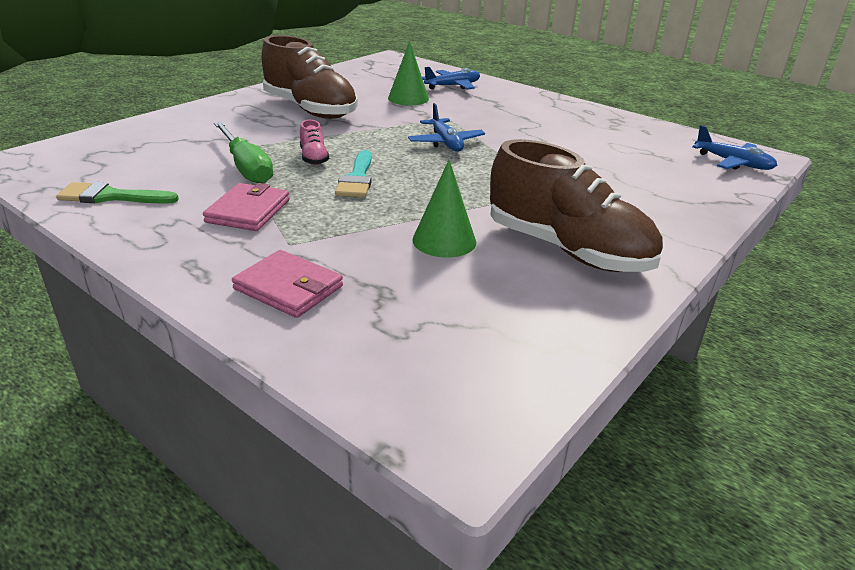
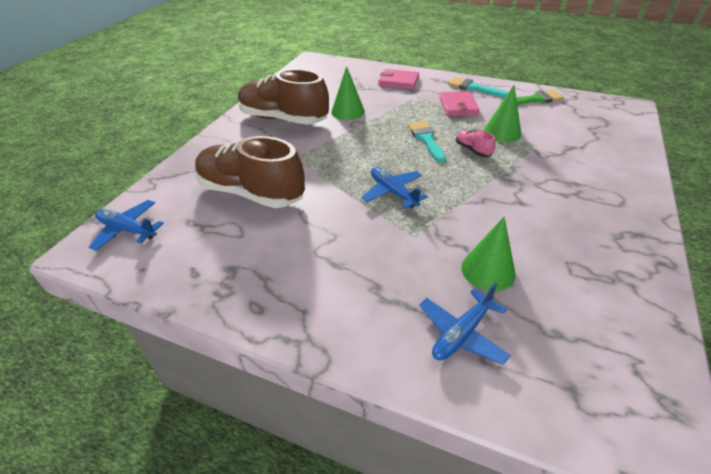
camera: 165 degrees right, 10 degrees up
(166, 238) = (473, 88): none -> turquoise brush
(246, 167) = (502, 132): green screwdriver -> green cone
(310, 110) = (554, 212): brown shoe -> brown shoe (251, 193)

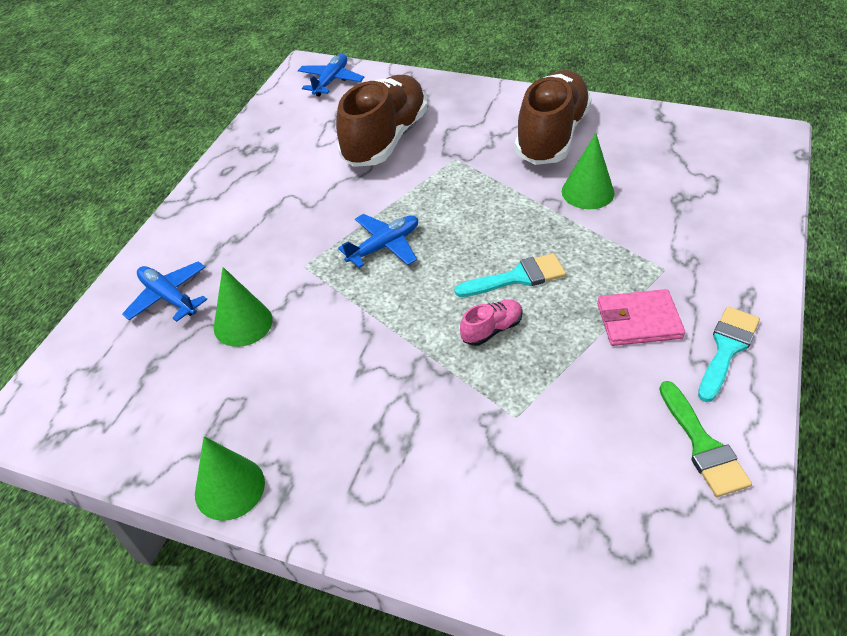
camera: 90 degrees right, 5 degrees up
(398, 81) = (718, 243): pink wallet -> none
(502, 132) = (554, 373): green cone -> green cone (229, 488)

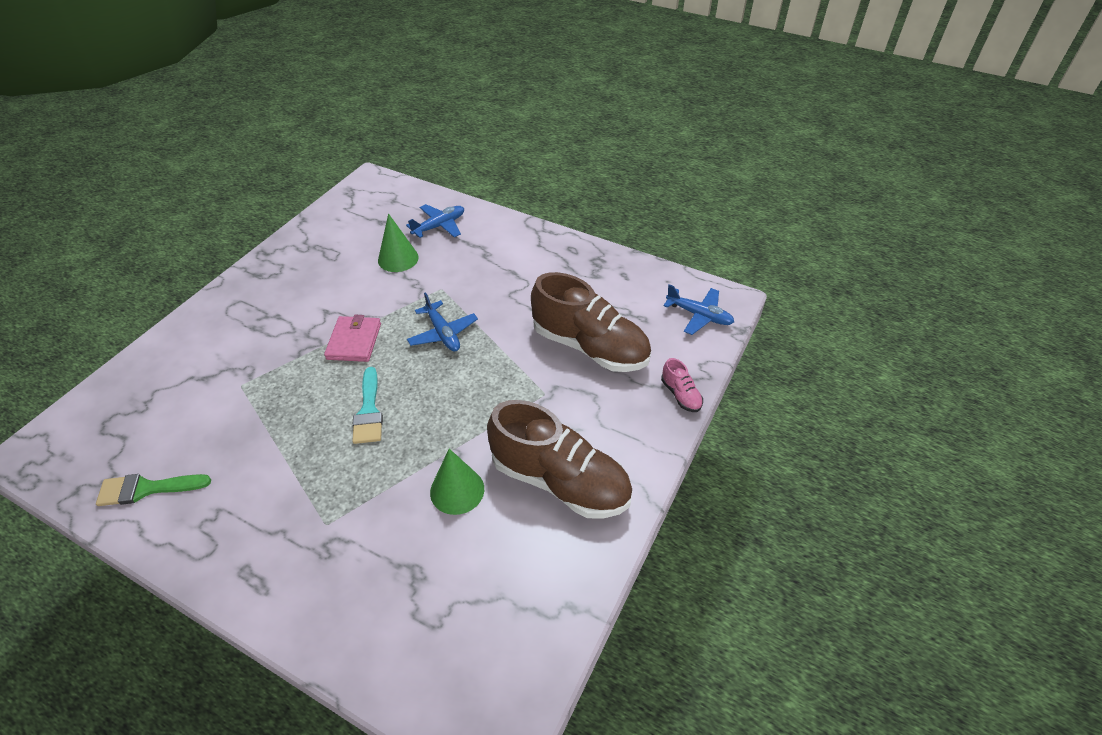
camera: 95 degrees right, 0 degrees up
(229, 488) = (274, 254): green cone -> none
(491, 329) = (323, 385): pink shoe -> pink shoe (680, 395)
(638, 321) = (279, 484): pink wallet -> pink wallet (354, 341)
(727, 349) = (215, 540): turquoise brush -> none

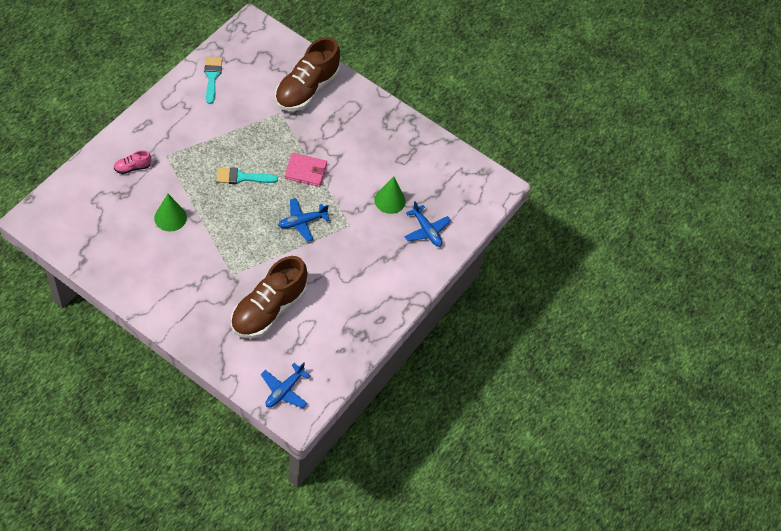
camera: 90 degrees right, 10 degrees up
(147, 489) = (212, 77): green brush -> turquoise brush
(560, 481) = (162, 270): brown shoe -> brown shoe (307, 89)
(680, 395) = (210, 355): pink shoe -> pink shoe (132, 167)

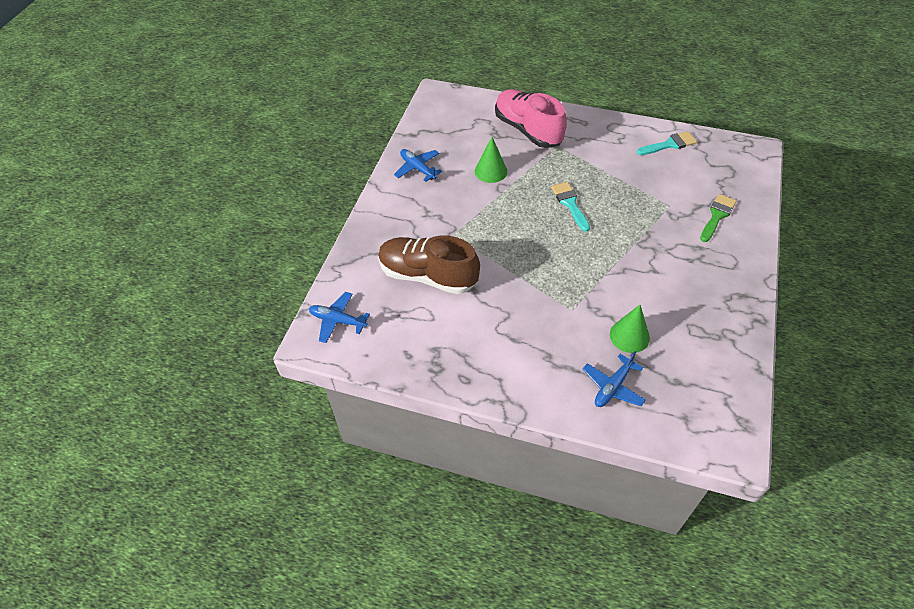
camera: 80 degrees right, 5 degrees down
(132, 167) = (528, 130): pink shoe -> pink shoe, size x2.40
(302, 222) = (548, 267): blue plane -> blue plane (417, 168)
(306, 171) = (613, 249): pink wallet -> none
(307, 89) = (717, 216): brown shoe -> green brush

